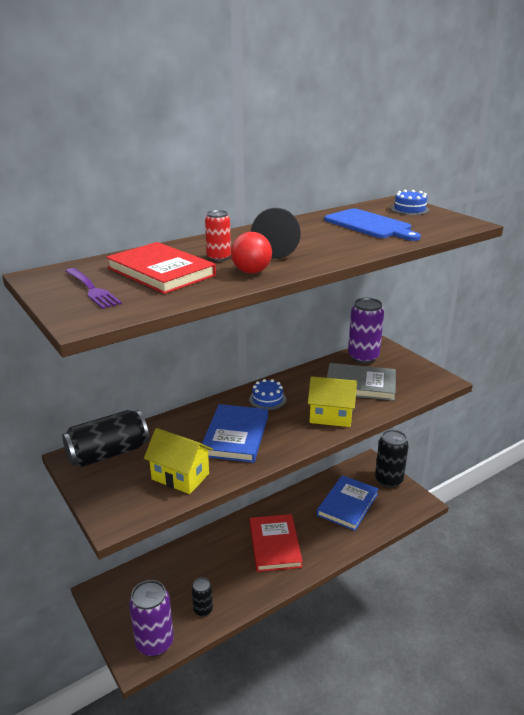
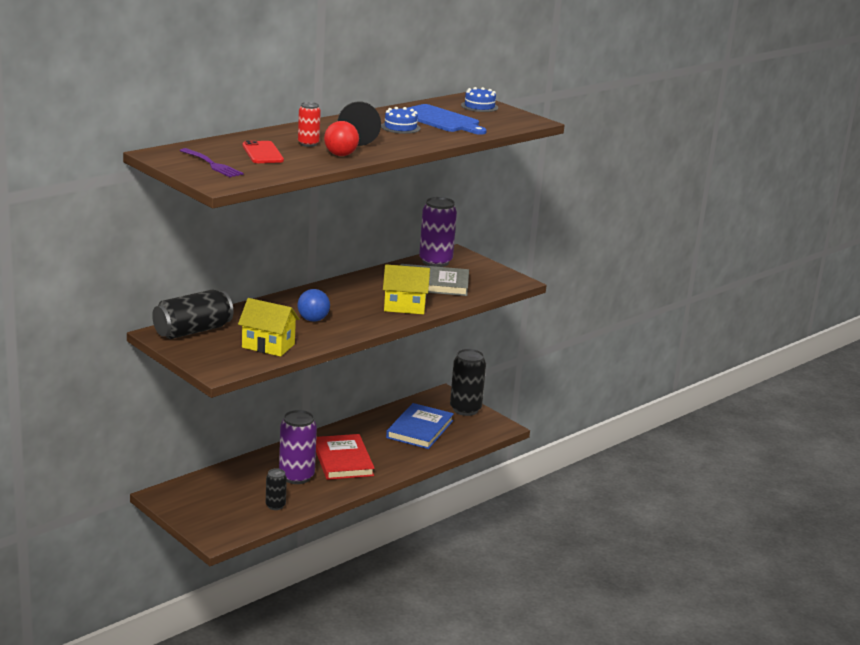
camera: 10 degrees left, 5 degrees down
(155, 643) = (232, 527): purple can -> purple can (296, 477)
(161, 272) = (262, 153): red book -> red phone
(235, 436) = (313, 320): blue book -> blue ball
(267, 399) = (339, 294): blue cake -> blue cake (400, 127)

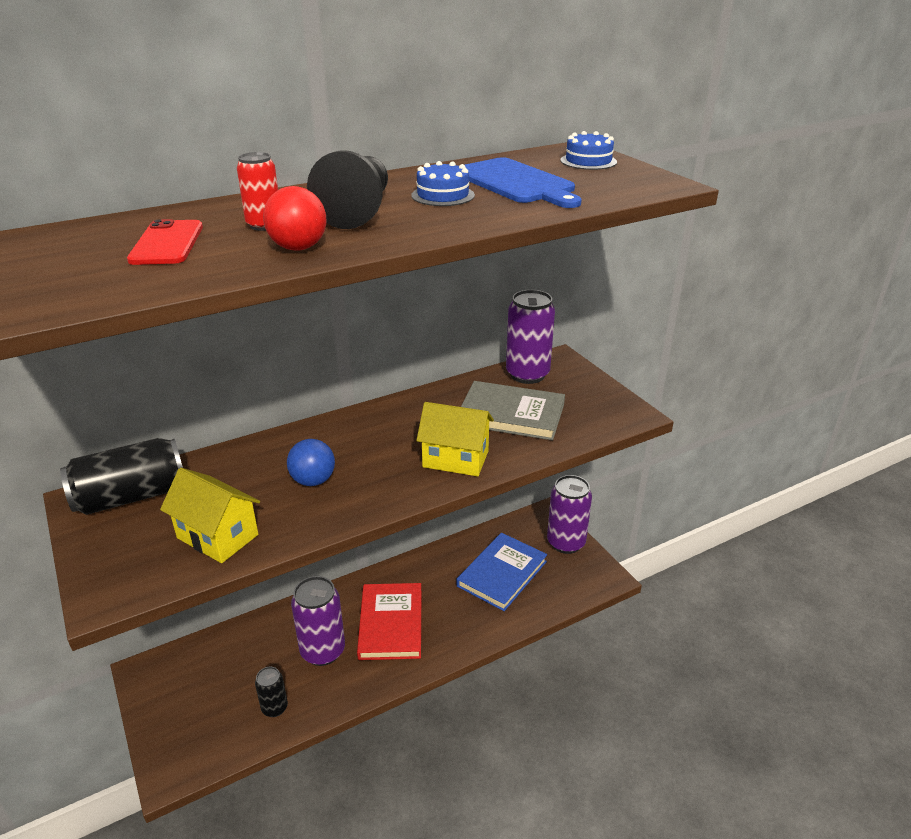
camera: 15 degrees right, 10 degrees up
(211, 164) = (49, 266): purple fork -> none
(465, 409) = (566, 543): black can -> purple can

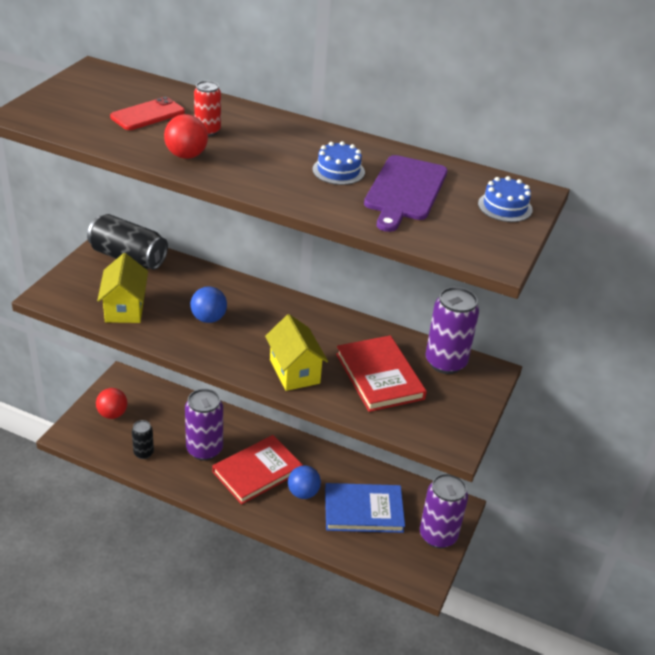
camera: 50 degrees right, 5 degrees up
(187, 709) = (112, 414): none -> red ball
(358, 211) = (268, 152): black pawn -> none
(447, 604) = (303, 493): none -> blue ball
(511, 414) = (379, 376): grey book -> red book
(516, 183) = (405, 191): blue cutting board -> purple cutting board

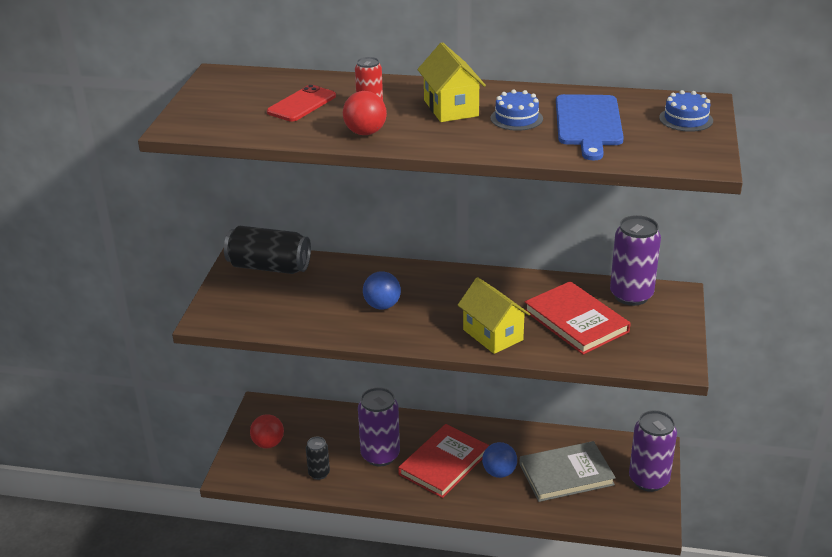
camera: 10 degrees left, 5 degrees down
(125, 308) = (293, 314): yellow house -> yellow house (451, 108)
(363, 510) = (566, 474): blue book -> grey book
(405, 191) = (588, 123): purple cutting board -> blue cutting board

